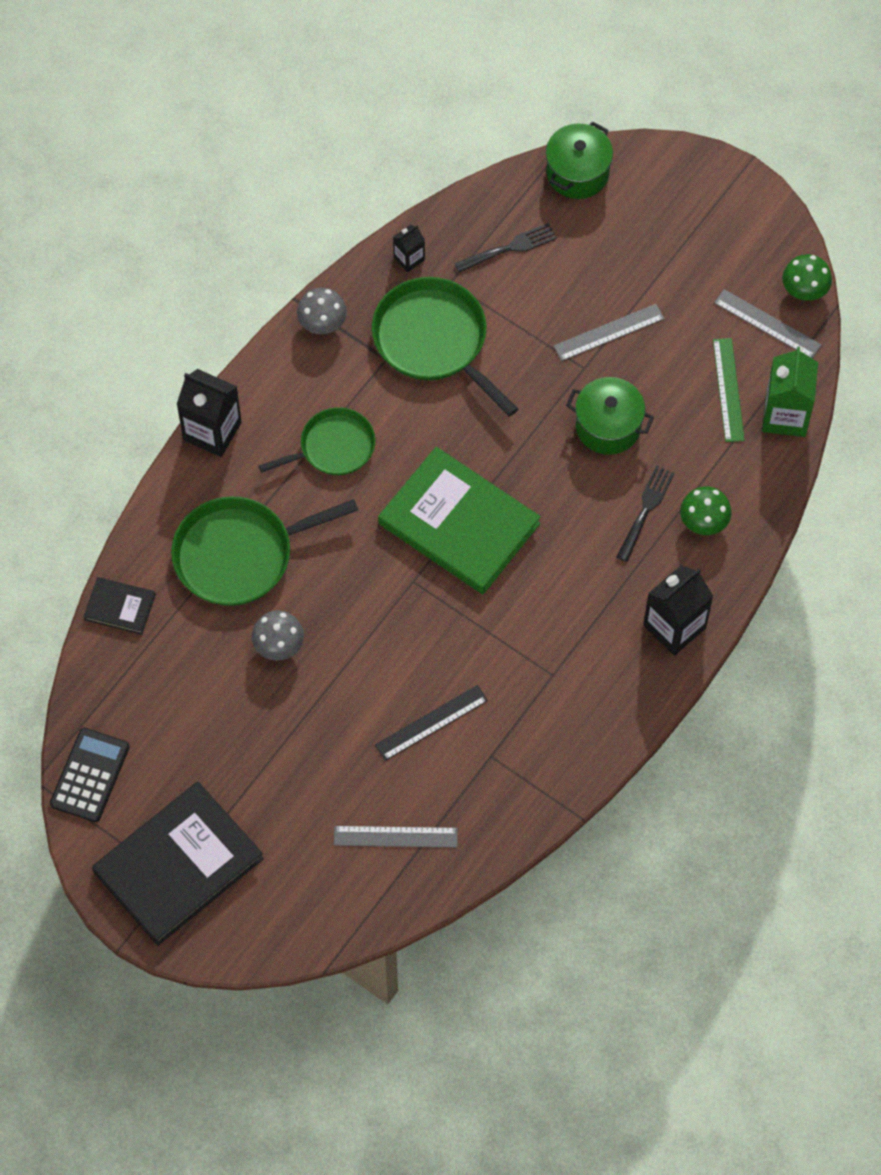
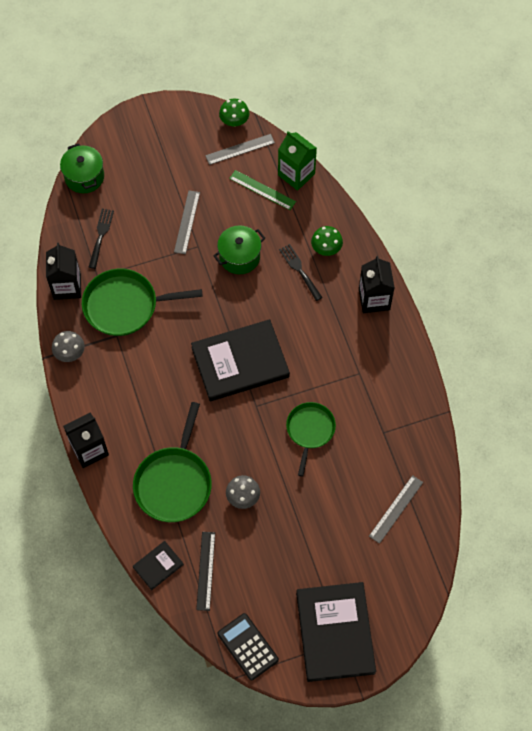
camera: 55 degrees left, 0 degrees up
(333, 447) = (147, 395): green pan -> green pan (310, 431)
(409, 258) = (67, 287): black carton -> black carton, size x1.90
(431, 723) = (343, 449): black ruler -> black ruler (206, 570)
(459, 524) = (240, 362): green book -> black book

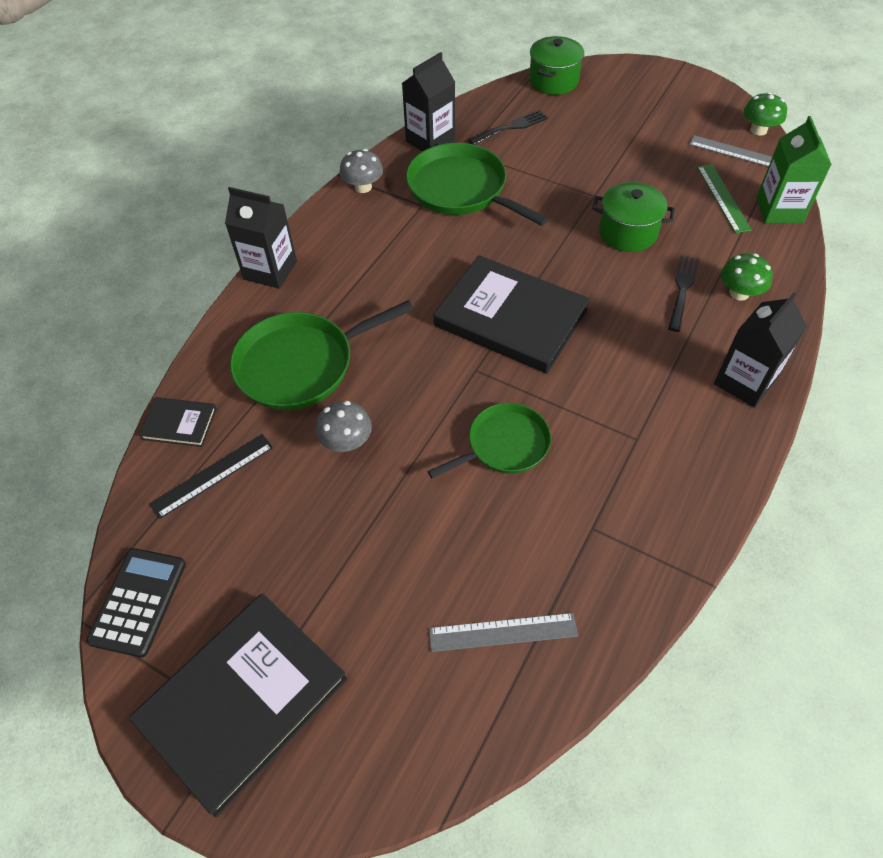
camera: 50 degrees right, 10 degrees down
(187, 222) = (608, 170): grey ruler -> none

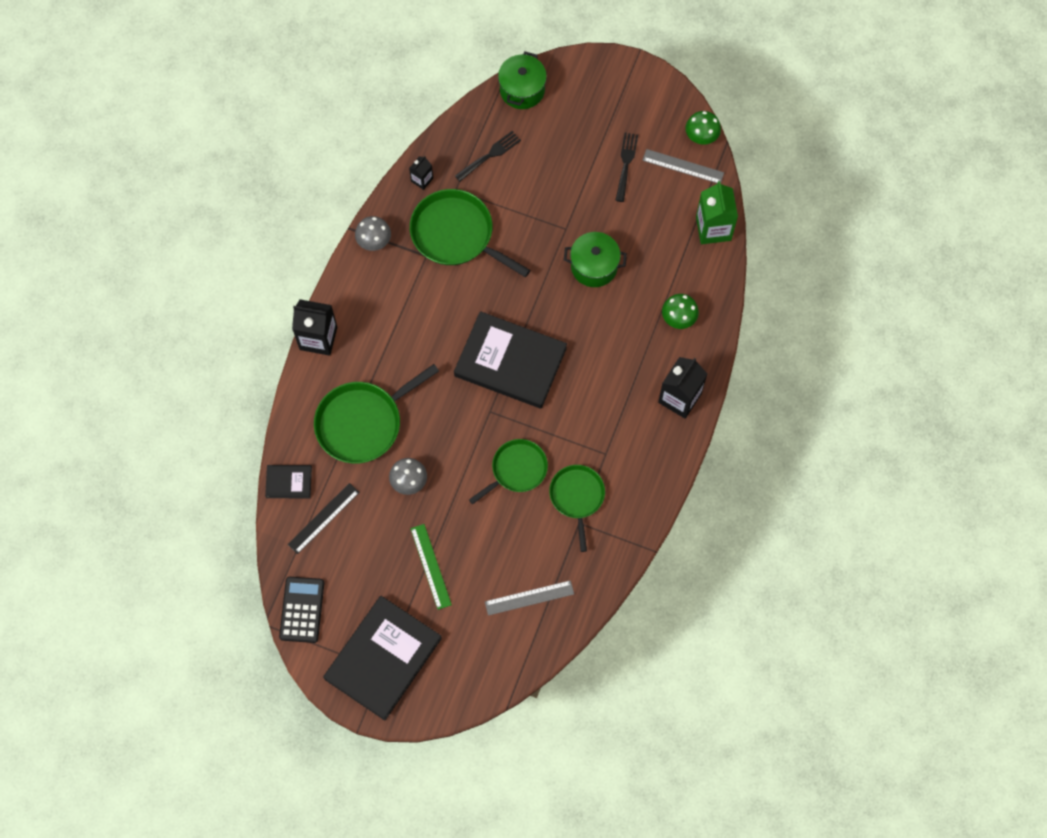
camera: 10 degrees left, 15 degrees up
(430, 141) = (422, 179): black carton -> black carton, size x0.53
(591, 491) = (577, 497): none -> green pan
(682, 290) = (636, 320): black fork -> black fork (626, 165)
(723, 198) = (669, 220): green ruler -> green ruler (430, 566)

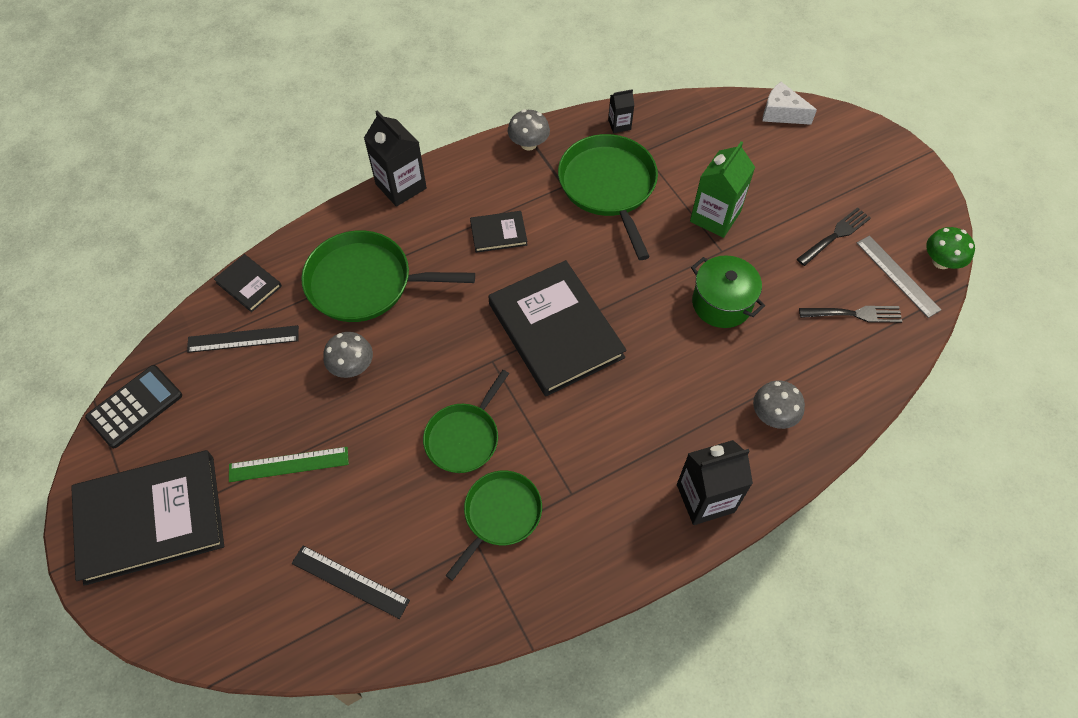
camera: 40 degrees right, 10 degrees down
(415, 323) = (498, 233): none -> black book
(430, 566) = (289, 464): green ruler -> green ruler turned 60 degrees clockwise
(489, 155) = (701, 145): black fork -> black fork (854, 314)
(516, 470) = (464, 437): green pan -> green pan turned 120 degrees clockwise
(522, 90) = (781, 113): green pot -> white cheese
(529, 597) = (350, 581): grey ruler -> black ruler
(678, 318) = (773, 415): green mushroom -> grey mushroom
(713, 228) = (886, 355): green carton -> green carton (715, 217)

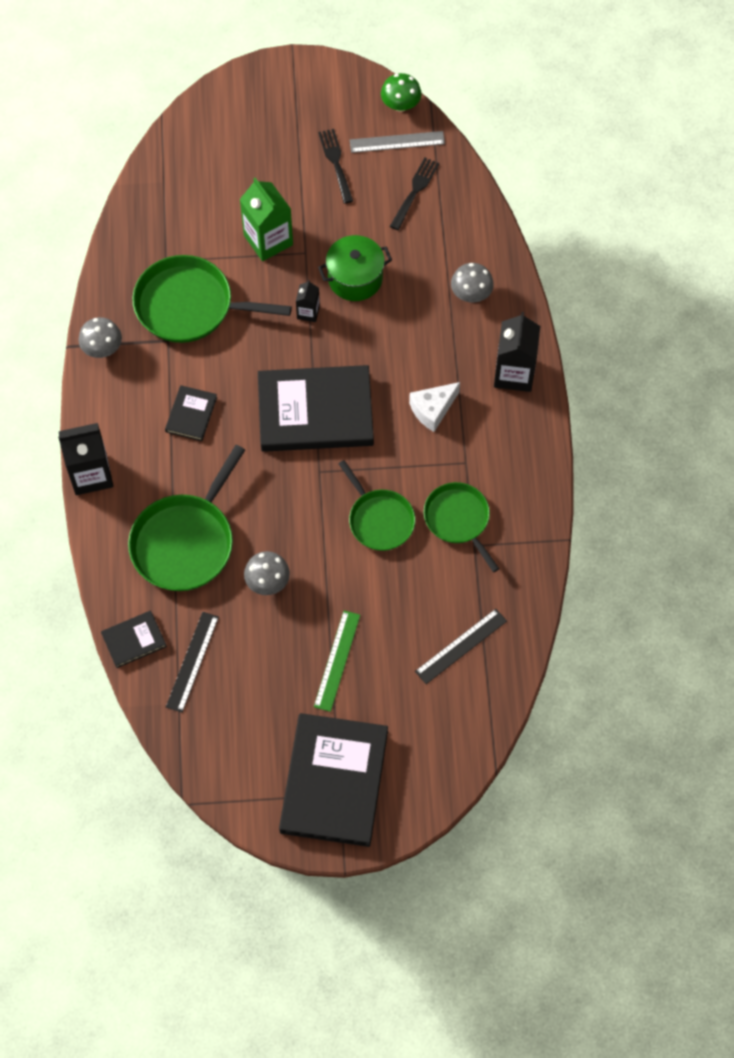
camera: 65 degrees left, 5 degrees up
(135, 406) = (217, 770): black calculator -> none
(619, 124) = (123, 265): black carton -> black carton (308, 312)
(781, 113) = (187, 132): white cheese -> white cheese (432, 410)

